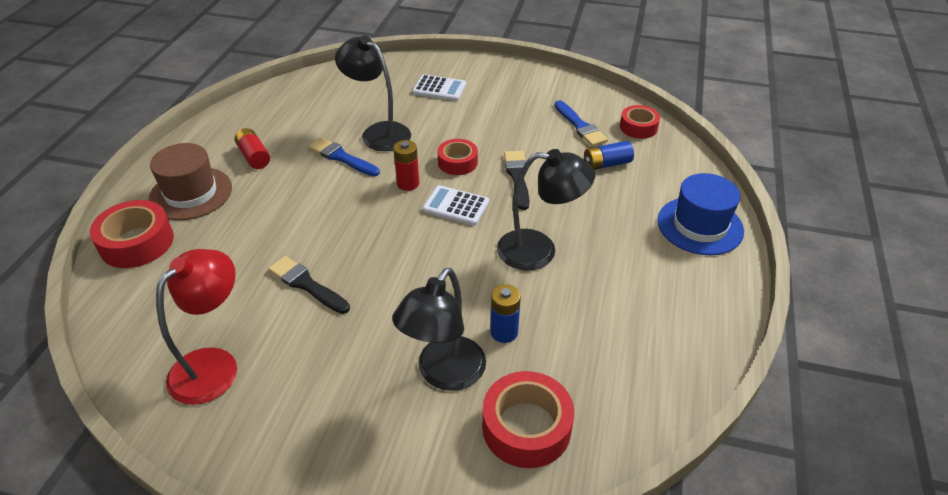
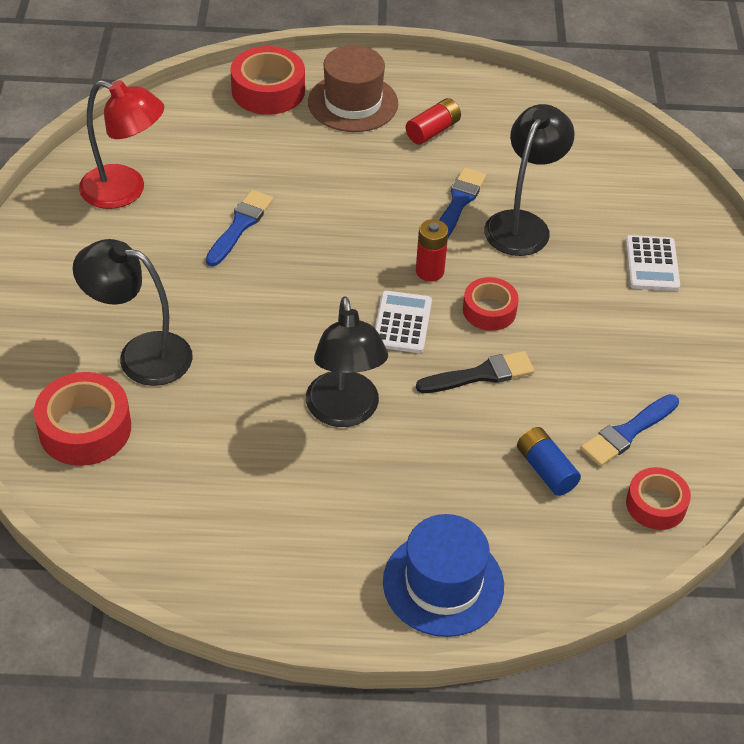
camera: 75 degrees right, 5 degrees up
(306, 284) = (240, 226): black brush -> blue brush
(504, 332) = (206, 395): blue battery -> none

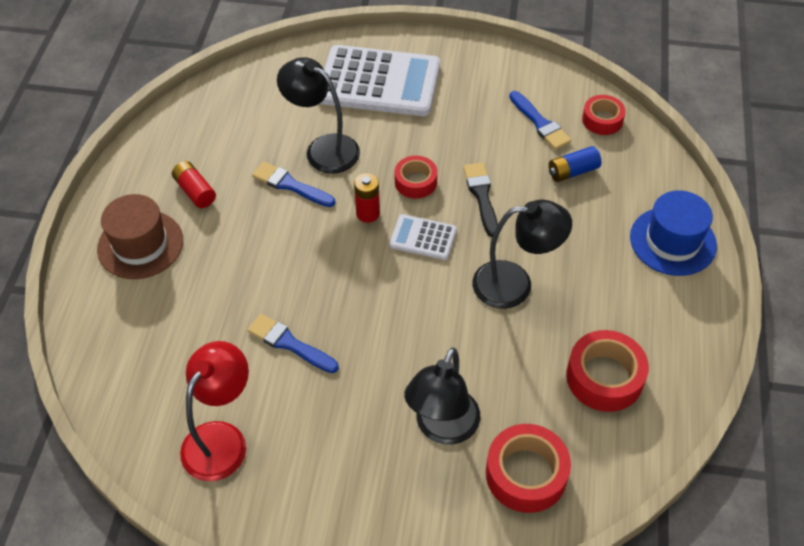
camera: 80 degrees left, 5 degrees up
(268, 91) = (102, 310): red tape -> red tape (604, 377)
(651, 264) = (379, 82): white calculator -> white calculator, size x2.12

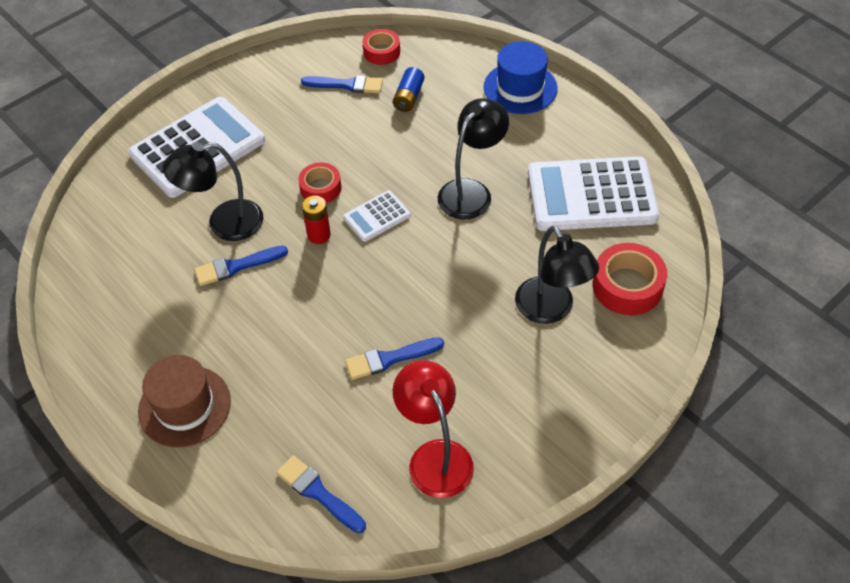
camera: 50 degrees left, 0 degrees up
(128, 381) = (318, 493): none -> blue brush
(195, 191) = (170, 334): red battery -> none
(481, 195) = (375, 159): black brush -> none
(604, 377) = (591, 195): red tape -> white calculator

